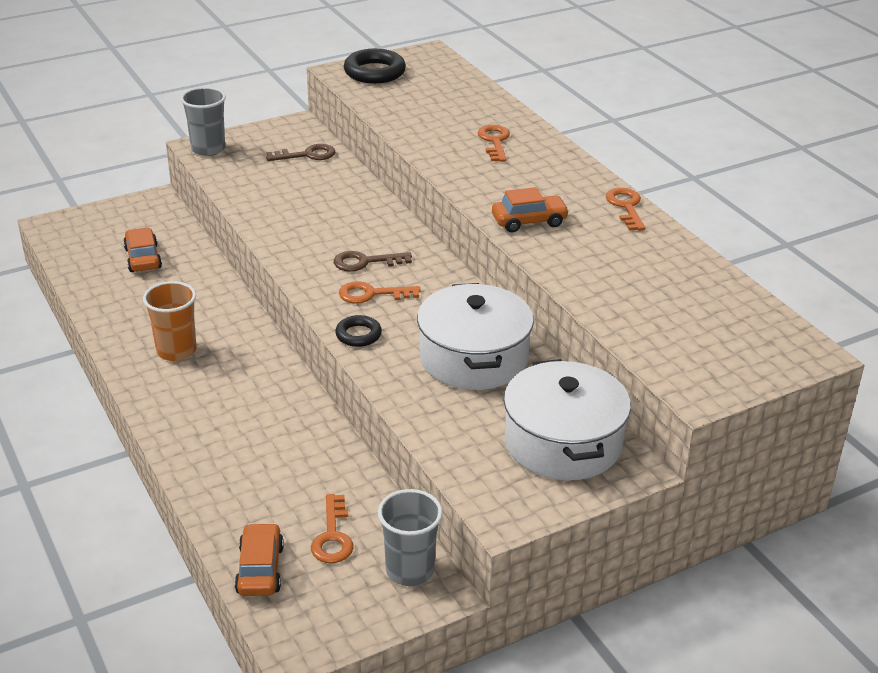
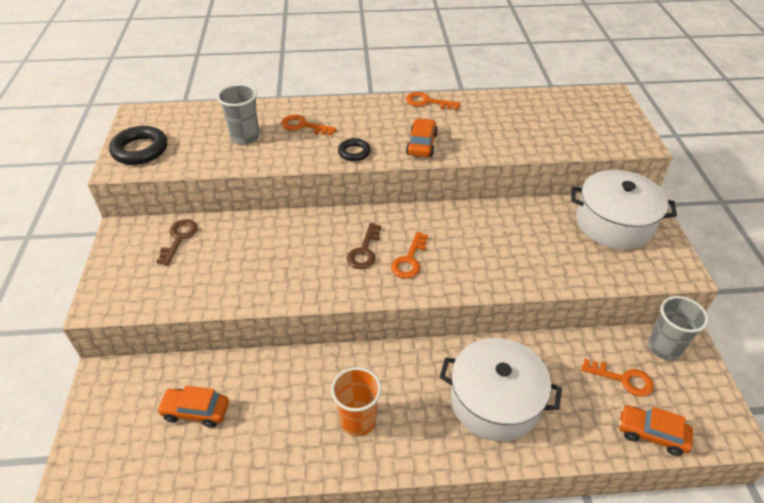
camera: 65 degrees left, 10 degrees up
(208, 149) = (109, 300): grey cup -> grey cup (245, 137)
(358, 335) = (459, 283): black ring -> black ring (354, 152)
(473, 358) = (511, 233): white pot -> white pot (495, 401)

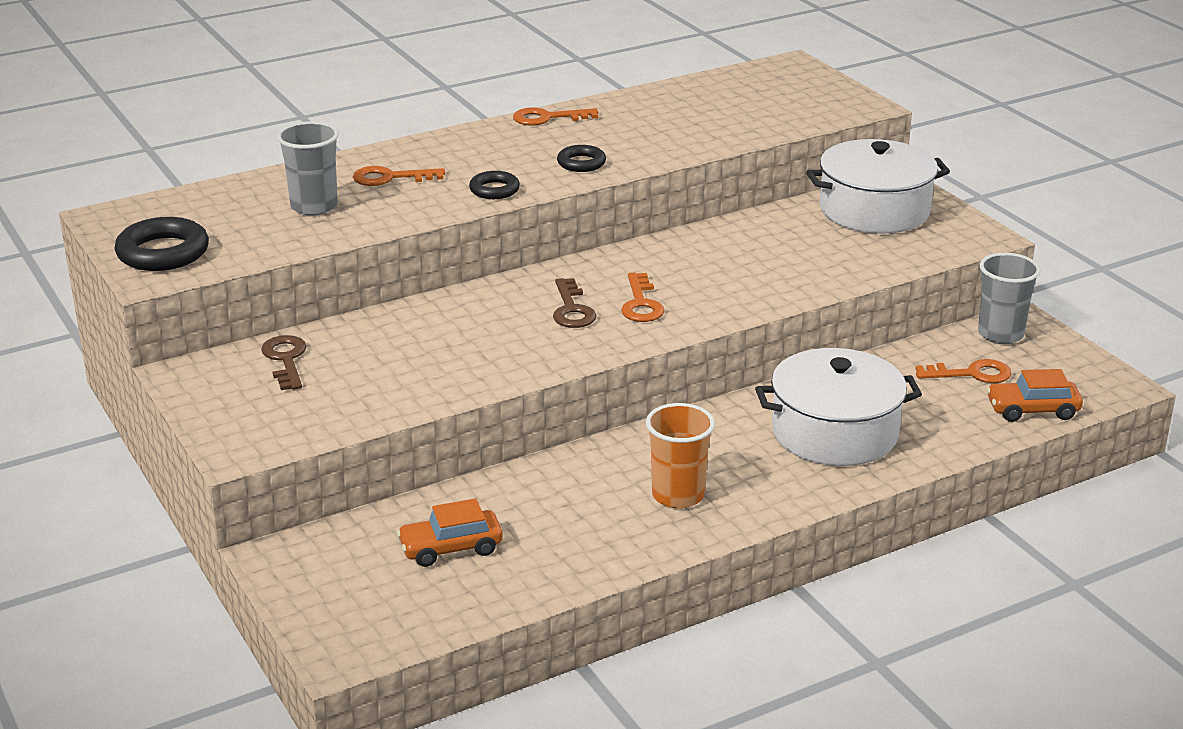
camera: 25 degrees left, 15 degrees down
(421, 144) = (581, 163): orange car -> black ring

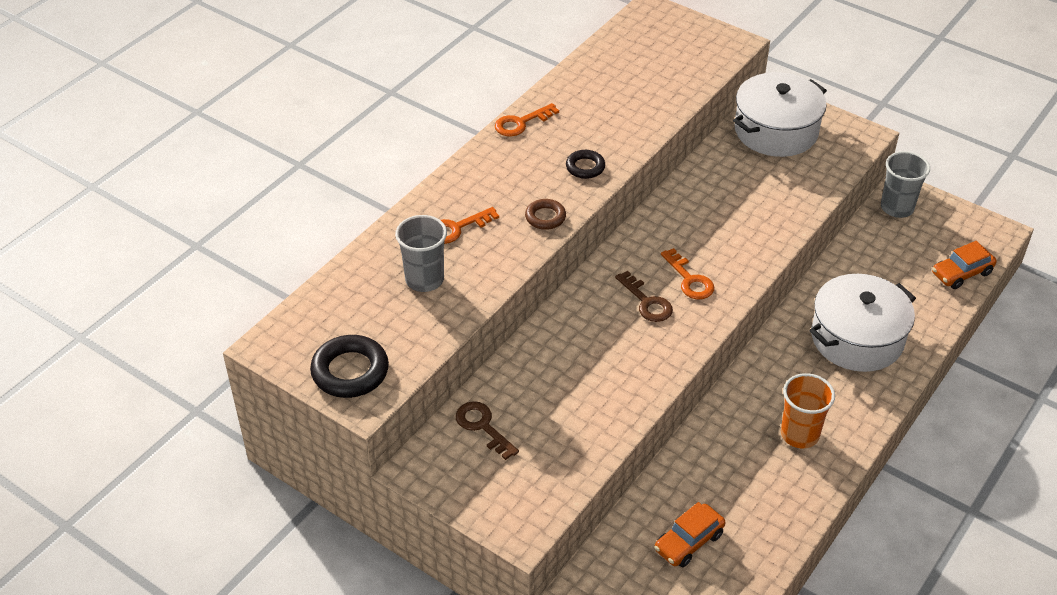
camera: 25 degrees left, 15 degrees up
(494, 190) = (545, 217): black ring -> brown ring
(971, 374) = (904, 252): orange key -> none

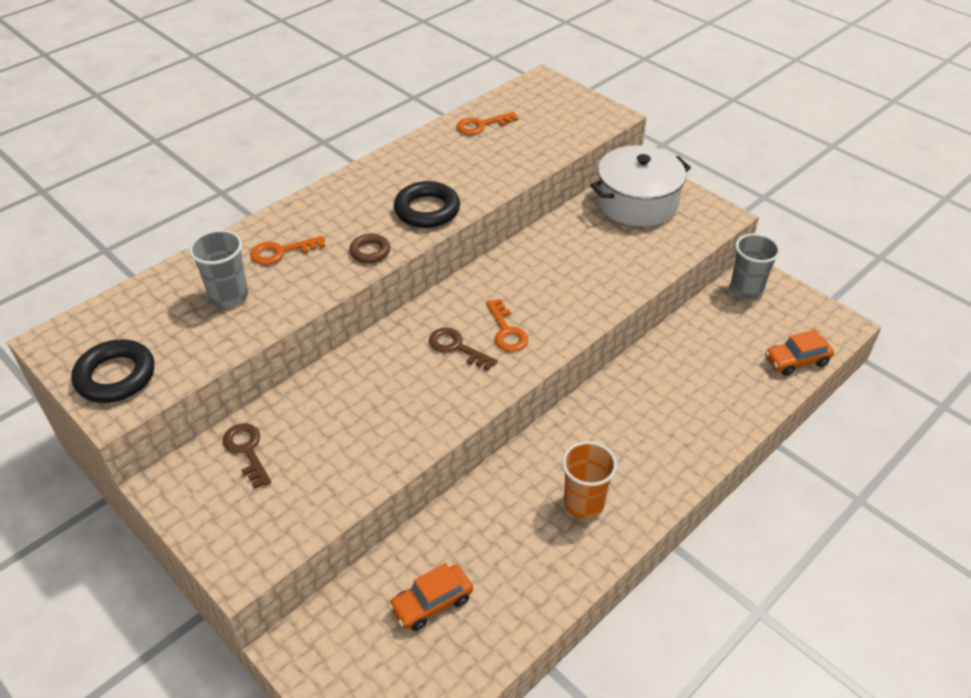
camera: 10 degrees right, 0 degrees up
(521, 123) = (382, 164): orange key -> orange key (481, 125)
(585, 167) = (427, 210): black ring -> black ring, size x1.70
(647, 302) = (456, 347): brown key -> brown key turned 150 degrees clockwise
(857, 338) = (671, 412): white pot -> none

